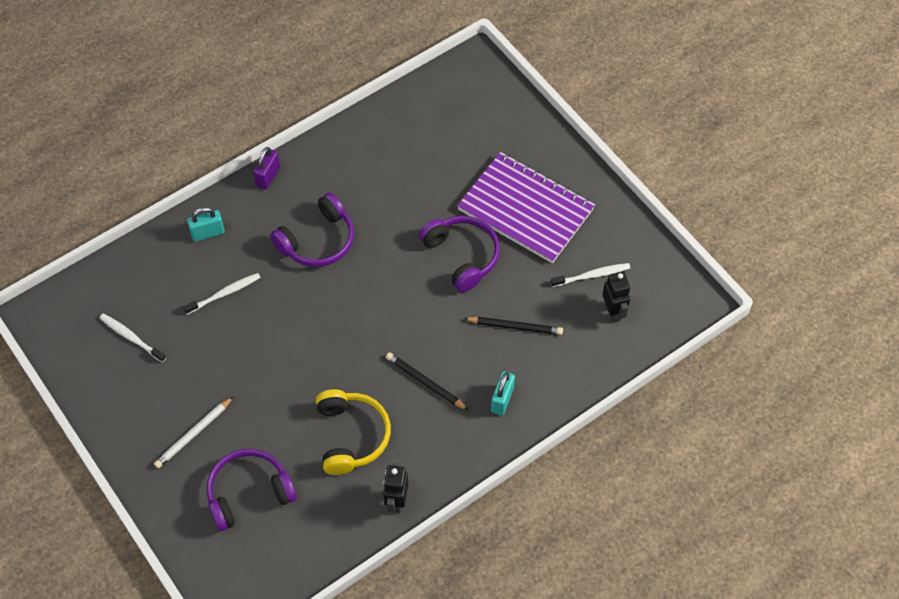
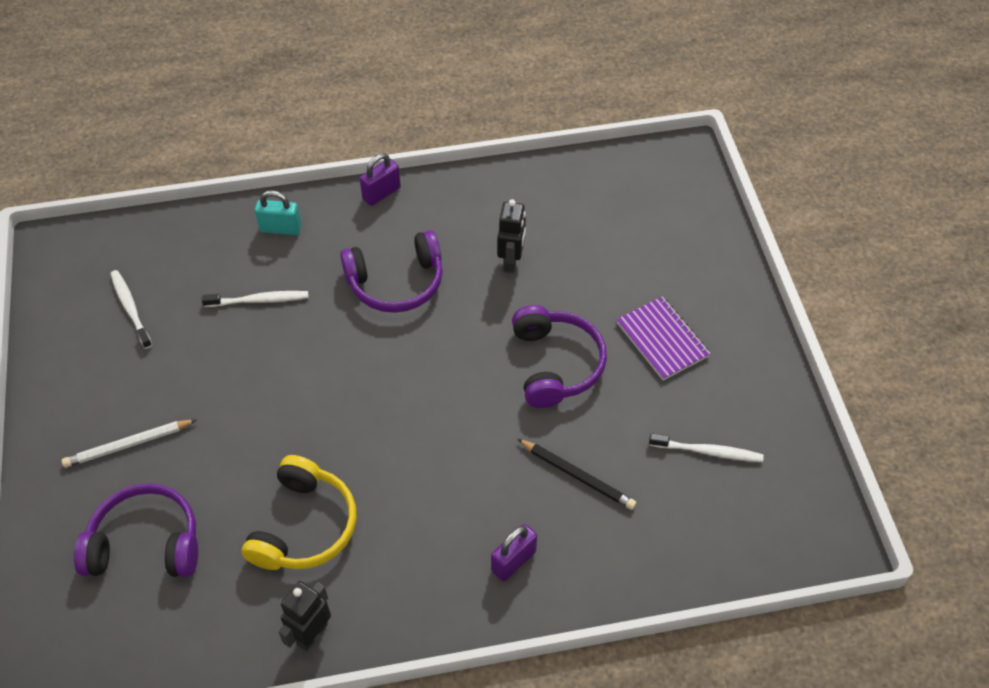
camera: 25 degrees right, 5 degrees down
(425, 382) = (429, 498): black pencil -> none
(502, 400) = (513, 561): turquoise padlock -> purple padlock
(525, 209) = (662, 340): purple notebook -> purple notebook, size x0.54
(613, 312) = (714, 509): black robot -> black robot (511, 261)

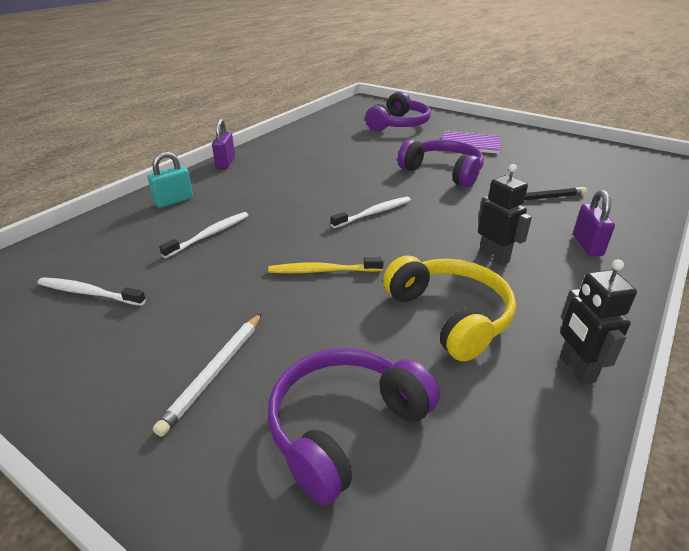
camera: 45 degrees left, 20 degrees down
(284, 410) = (322, 271): none -> yellow toothbrush
(396, 282) = (297, 186): purple headphones -> purple headphones (398, 124)
(511, 261) = (349, 154): black robot -> black robot (494, 257)
(708, 451) = (564, 163): white toothbrush -> white toothbrush (374, 213)

